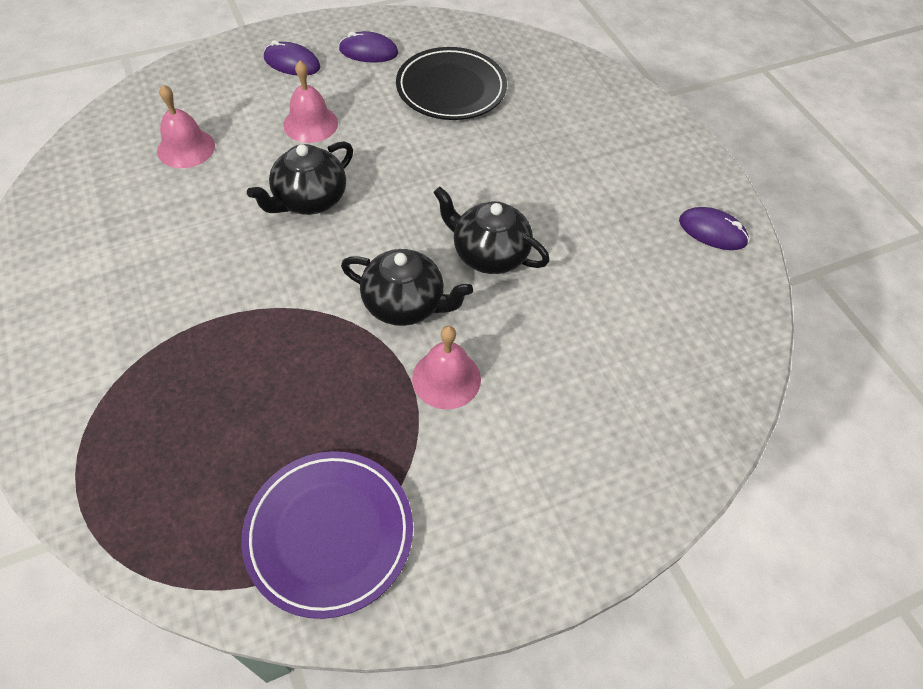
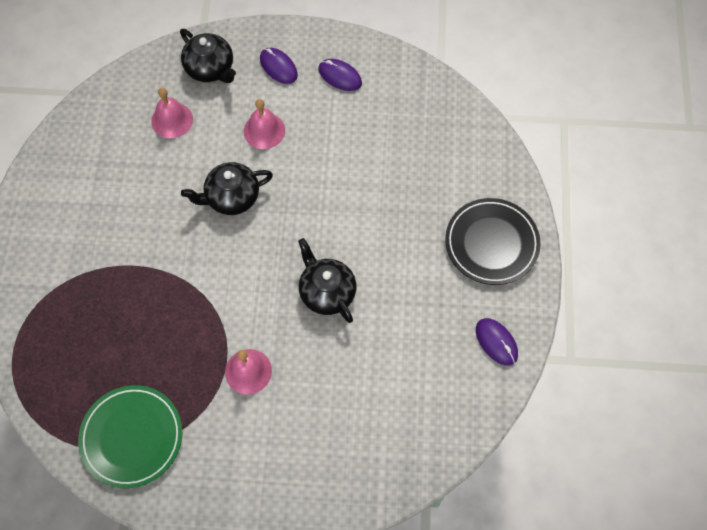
camera: 30 degrees right, 10 degrees up
(329, 534) = (132, 437): purple plate -> green plate
(405, 304) = (251, 307): black teapot -> black teapot (210, 69)
(451, 89) = (382, 136): black plate -> black plate (491, 243)

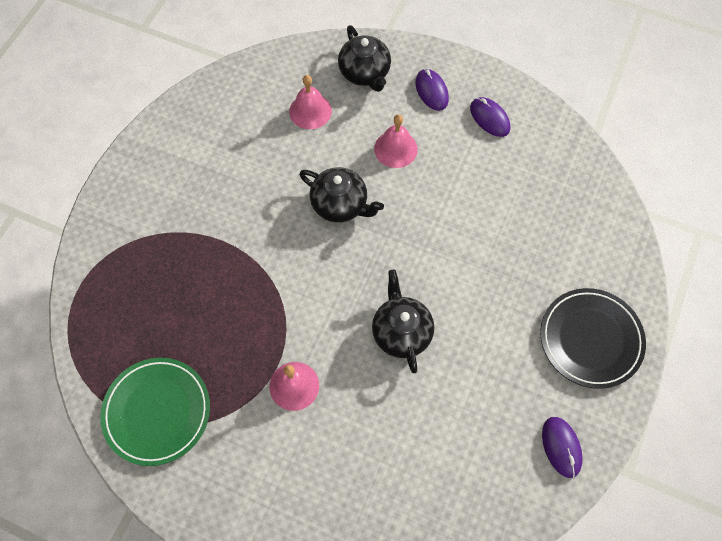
camera: 20 degrees right, 0 degrees up
(231, 197) = (340, 205): black teapot -> black teapot turned 150 degrees counterclockwise

